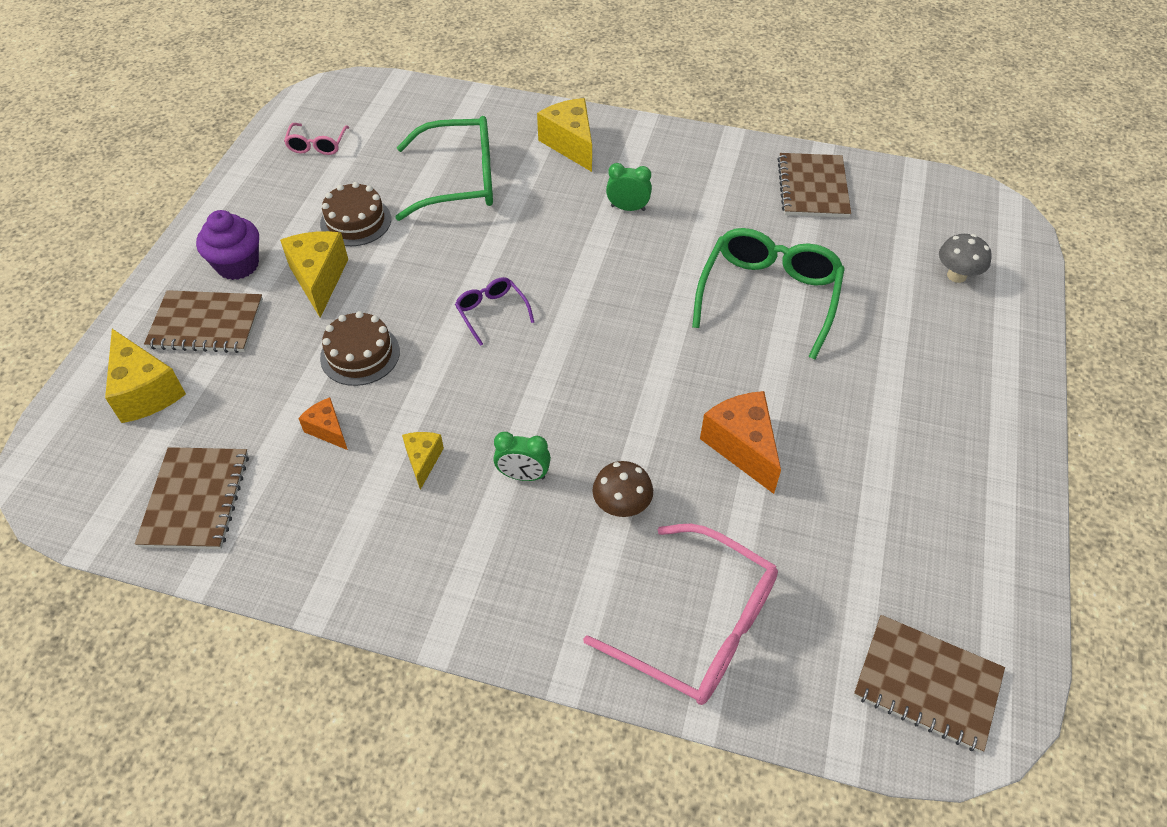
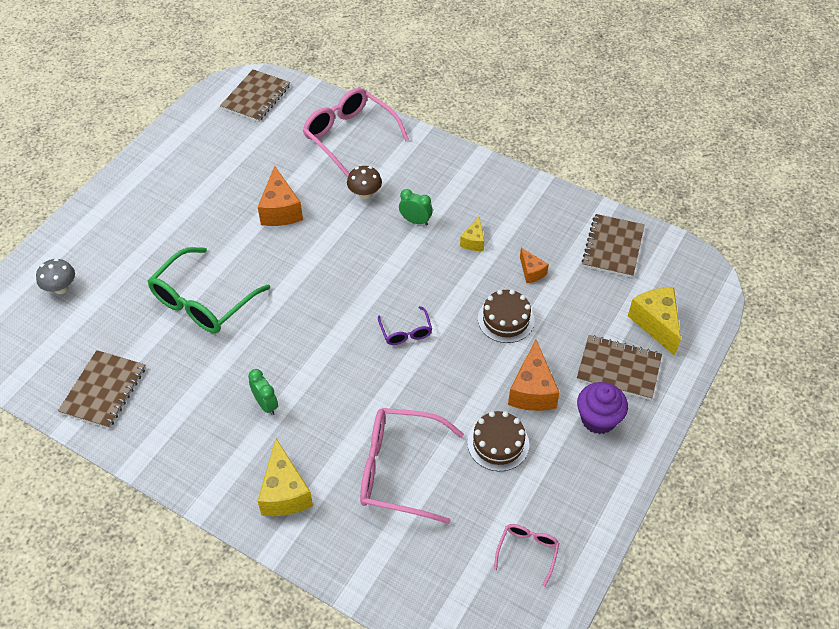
camera: 165 degrees left, 0 degrees up
(319, 279) = (532, 390): yellow cheese -> orange cheese
(459, 181) = (399, 470): green glasses -> pink glasses
(628, 208) = (266, 404): green clock -> green clock turned 150 degrees counterclockwise
(927, 684) = (256, 97): brown notebook -> brown notebook turned 75 degrees clockwise

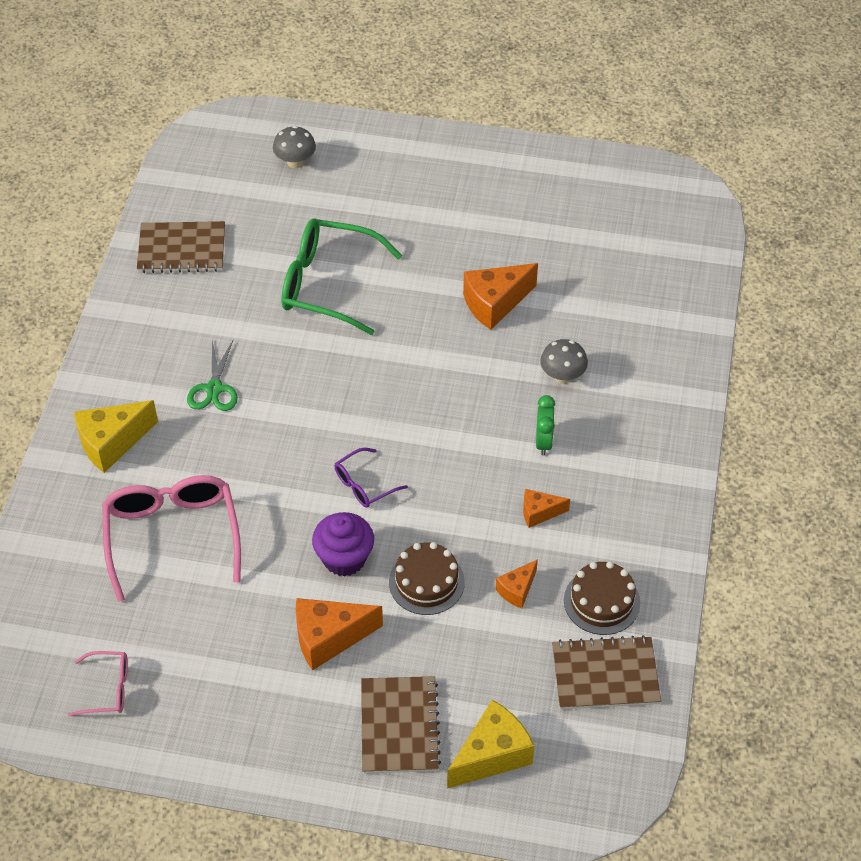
camera: 70 degrees right, 0 degrees up
(256, 97) = (670, 213): brown notebook -> none
(266, 404) = (214, 389): green clock -> green scissors
(350, 136) = (654, 329): pink glasses -> none
(365, 194) = (562, 376): brown mushroom -> grey mushroom
(473, 241) = (539, 513): yellow cheese -> orange cheese
(498, 443) = (240, 622): brown cake -> brown cake (601, 601)
(598, 419) = (313, 720): purple cupcake -> purple cupcake (344, 558)

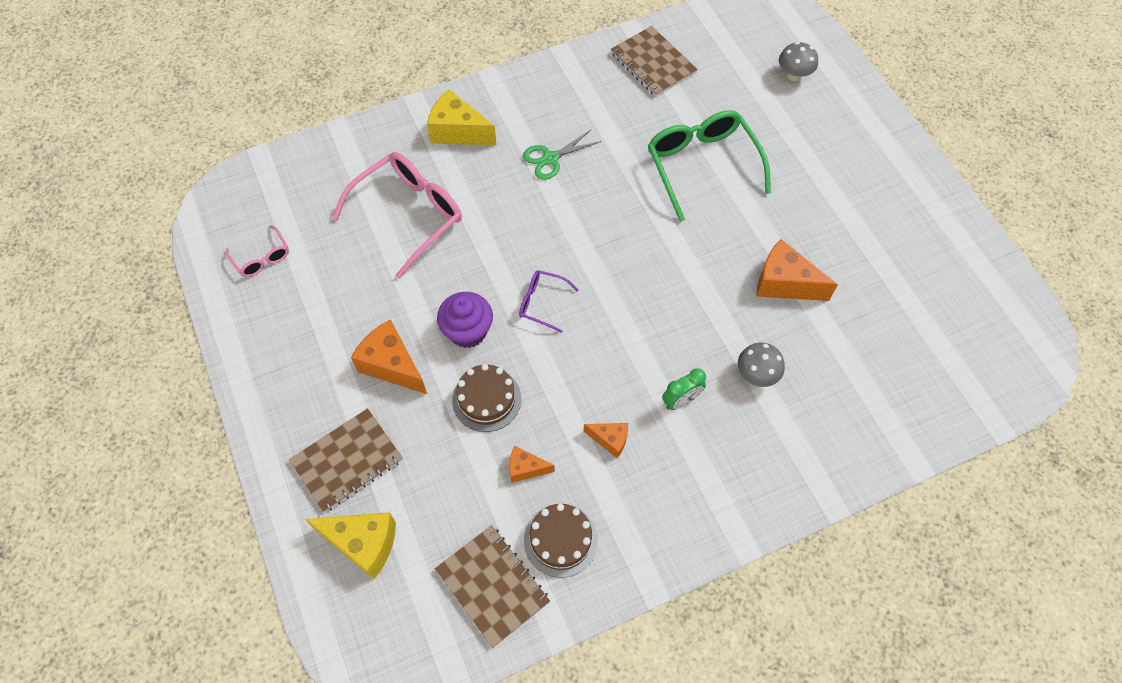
camera: 55 degrees right, 10 degrees up
(539, 513) = (610, 440): orange cheese -> orange cheese turned 150 degrees clockwise

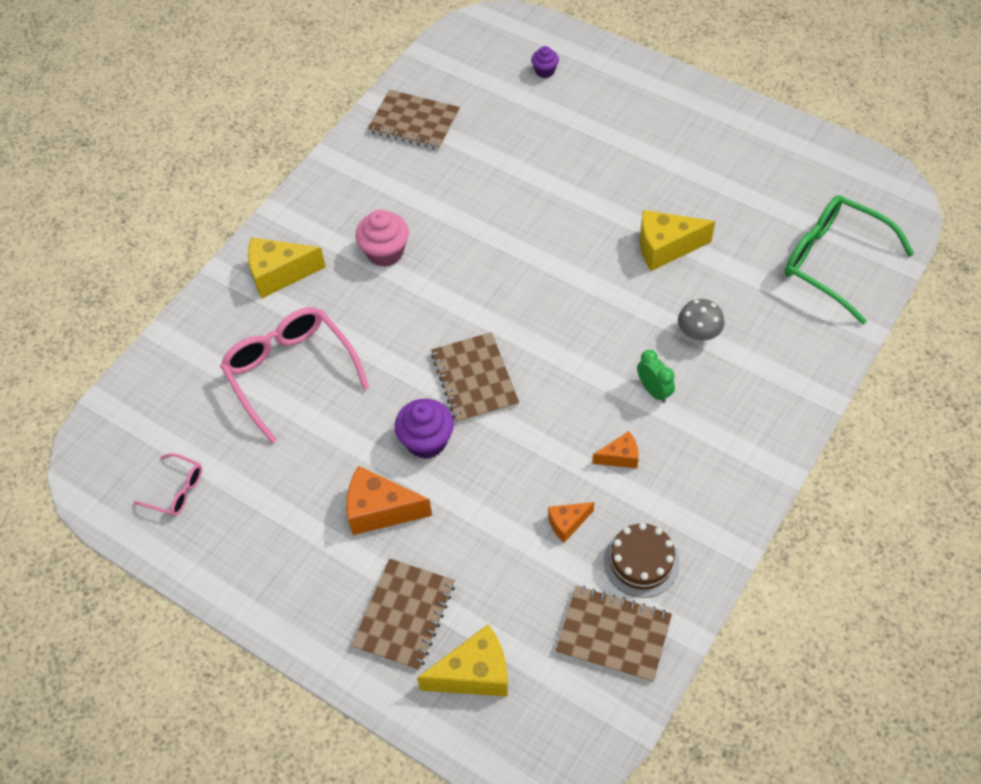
camera: 30 degrees left, 5 degrees down
(408, 215) = (291, 373): pink glasses -> pink glasses turned 45 degrees counterclockwise
(486, 399) = (489, 488): brown cake -> none
(542, 303) = (474, 379): purple glasses -> brown notebook
(550, 158) = (385, 252): green scissors -> pink cupcake
(681, 401) = (654, 390): green clock -> green clock turned 60 degrees counterclockwise
(702, 166) = (525, 188): green glasses -> green glasses (834, 262)
(784, 283) = (665, 248): orange cheese -> yellow cheese
(793, 75) = (545, 71): grey mushroom -> purple cupcake

